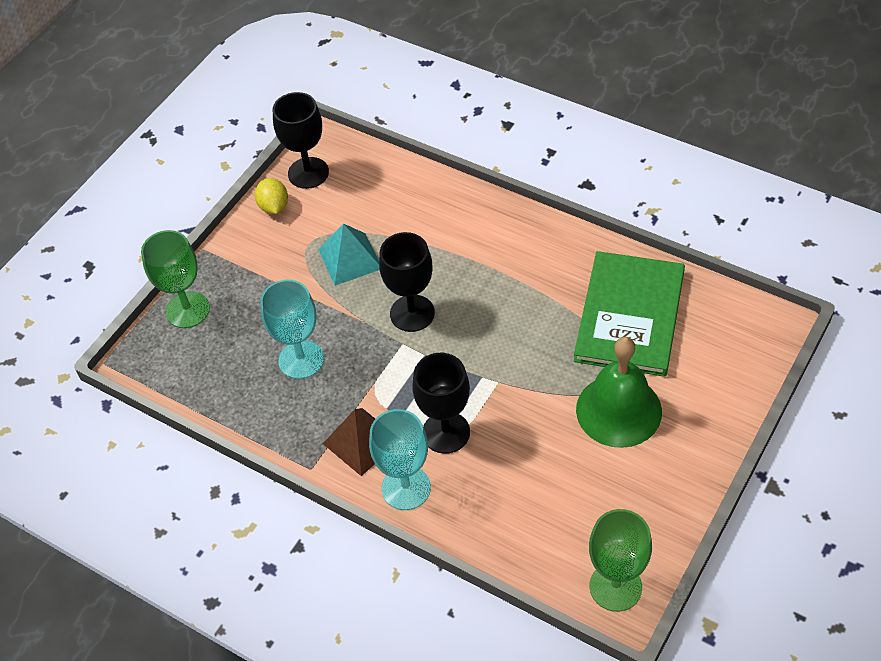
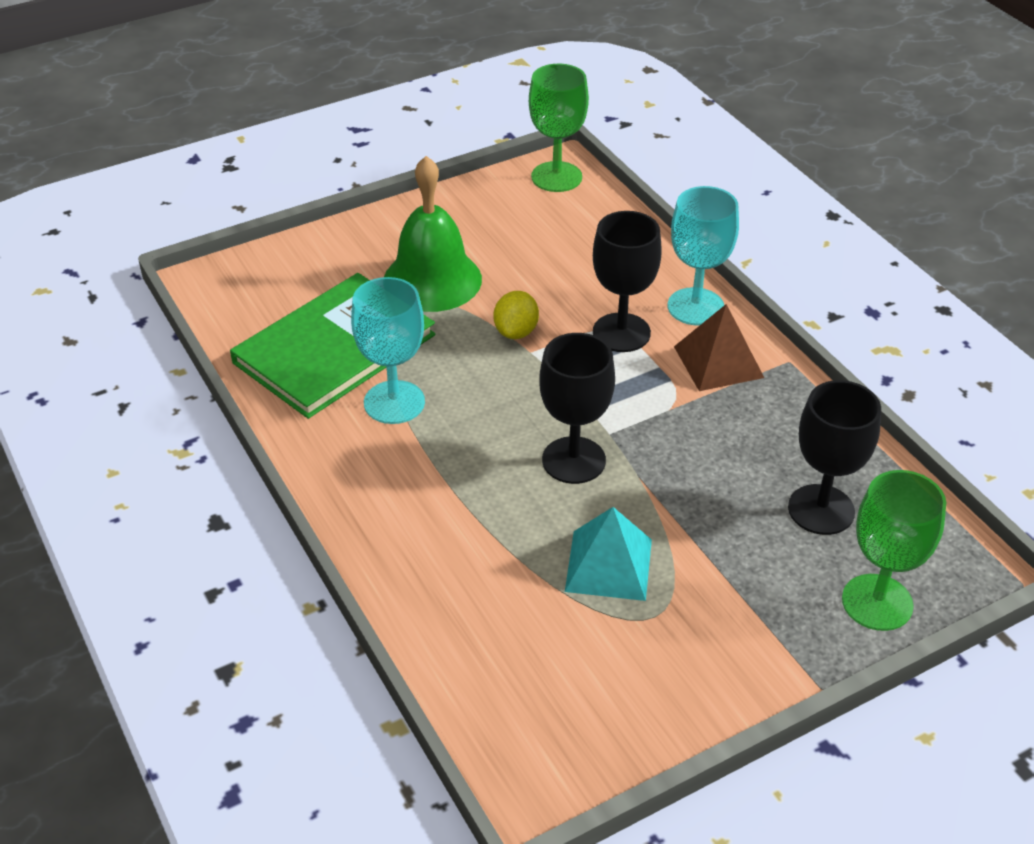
camera: 155 degrees left, 10 degrees down
(274, 206) = (676, 704): yellow lemon -> yellow lemon (516, 332)
(301, 359) = (745, 470): turquoise goblet -> turquoise goblet (394, 402)
(308, 173) = (589, 737): black goblet -> black goblet (821, 510)

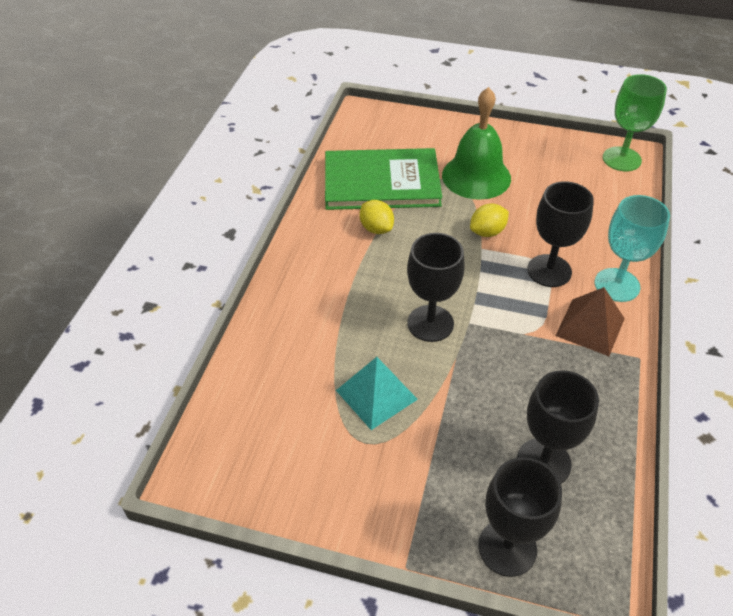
camera: 45 degrees right, 5 degrees up
(394, 402) = (376, 228): turquoise goblet -> yellow lemon
(877, 602) = (507, 547): green goblet -> black goblet

